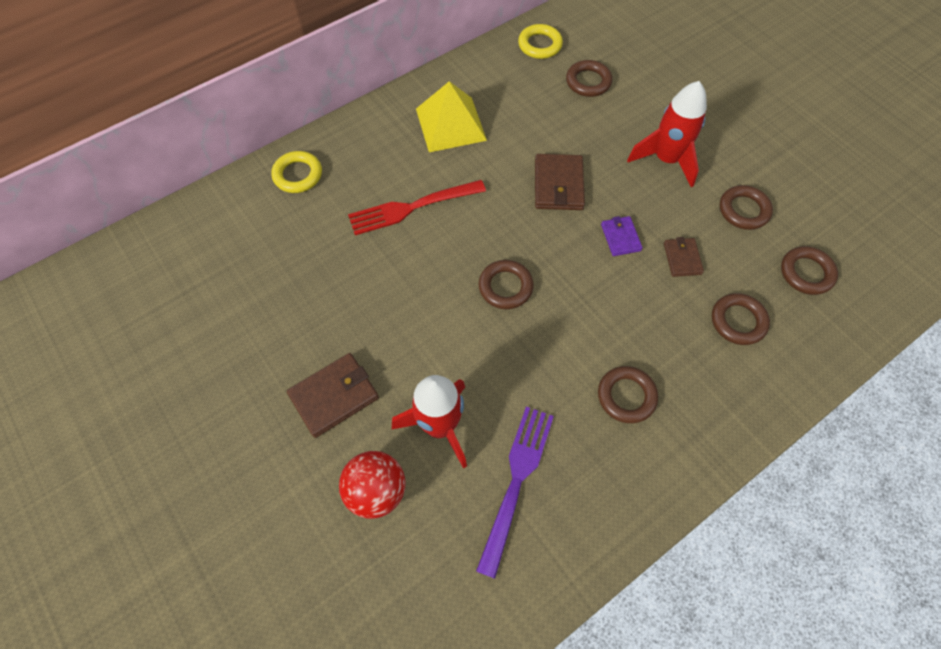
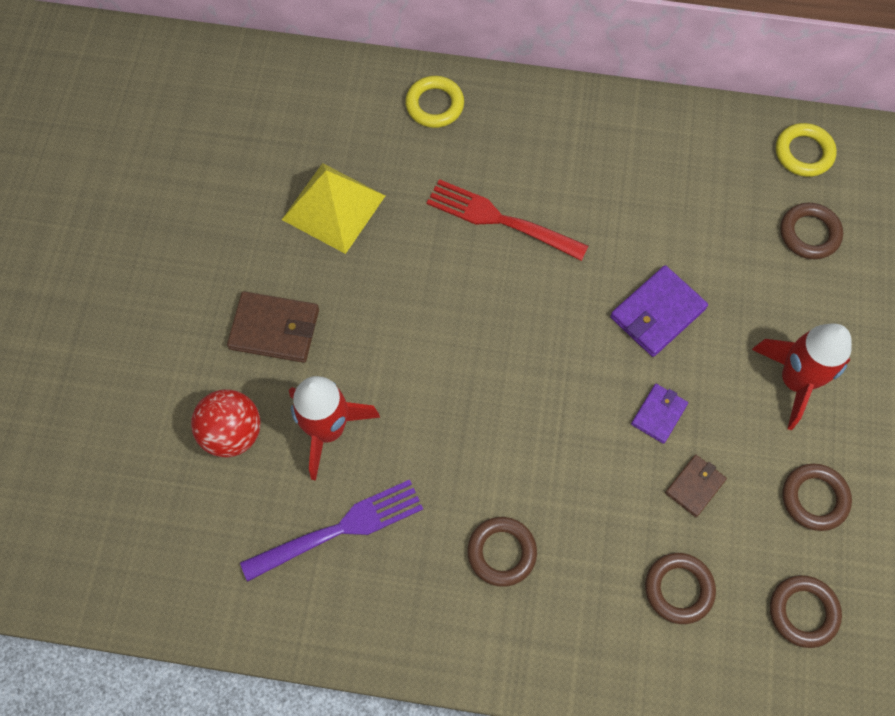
camera: 45 degrees right, 5 degrees up
(450, 124) = (621, 166): yellow pyramid -> yellow pyramid (333, 207)
(505, 287) = (504, 364): brown ring -> none
(558, 185) = (657, 313): brown wallet -> purple wallet

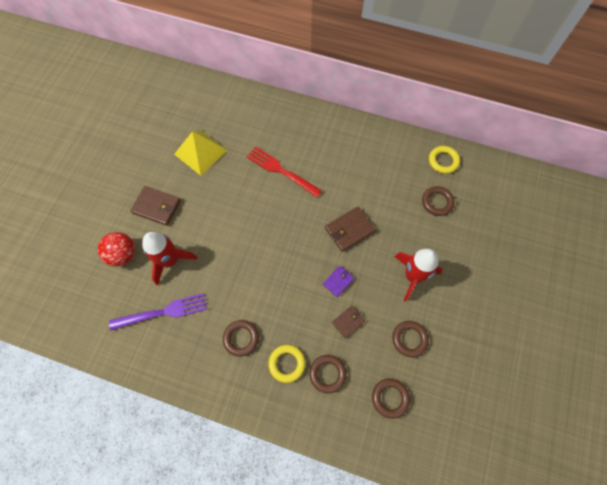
camera: 10 degrees right, 0 degrees up
(434, 105) = (262, 110): yellow ring -> yellow ring (287, 363)
(657, 313) = (349, 230): purple wallet -> brown wallet

